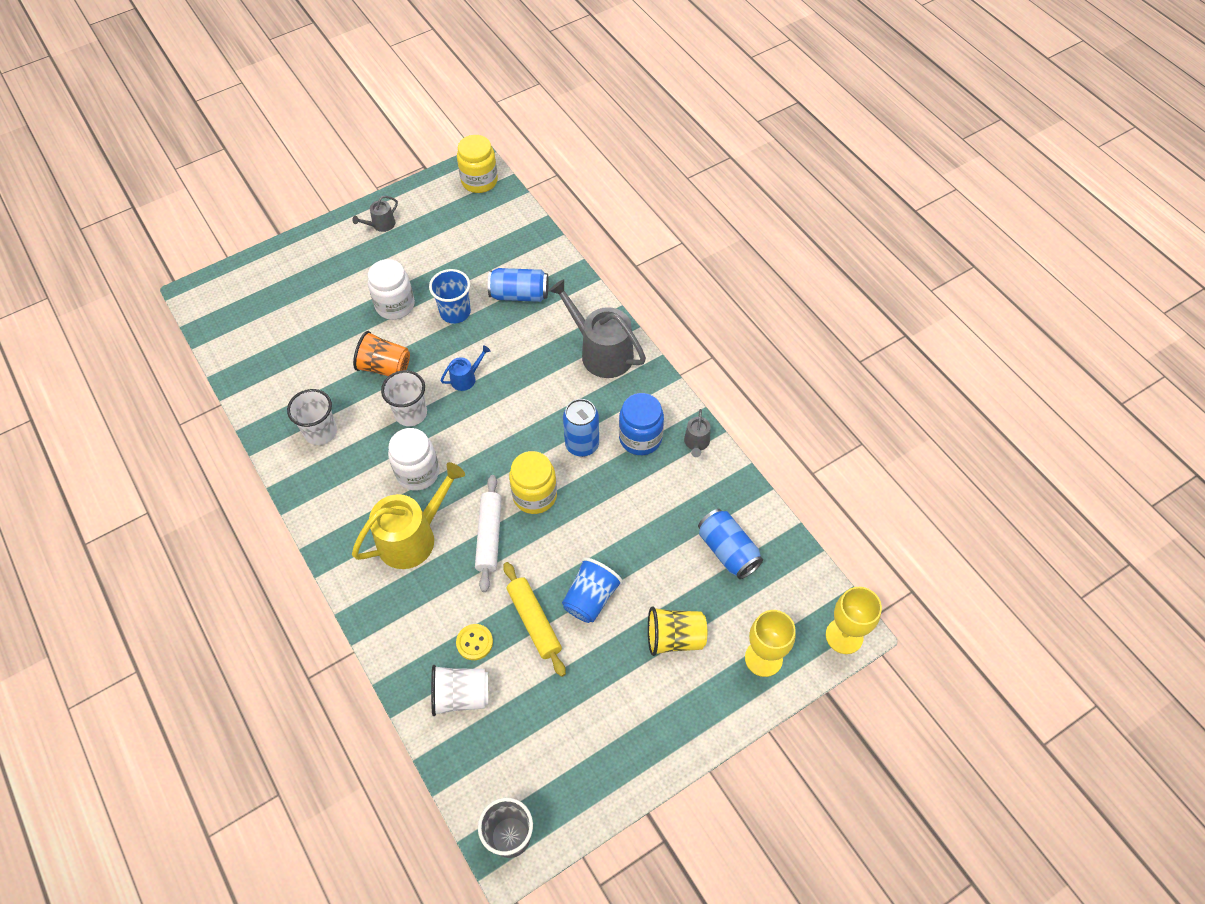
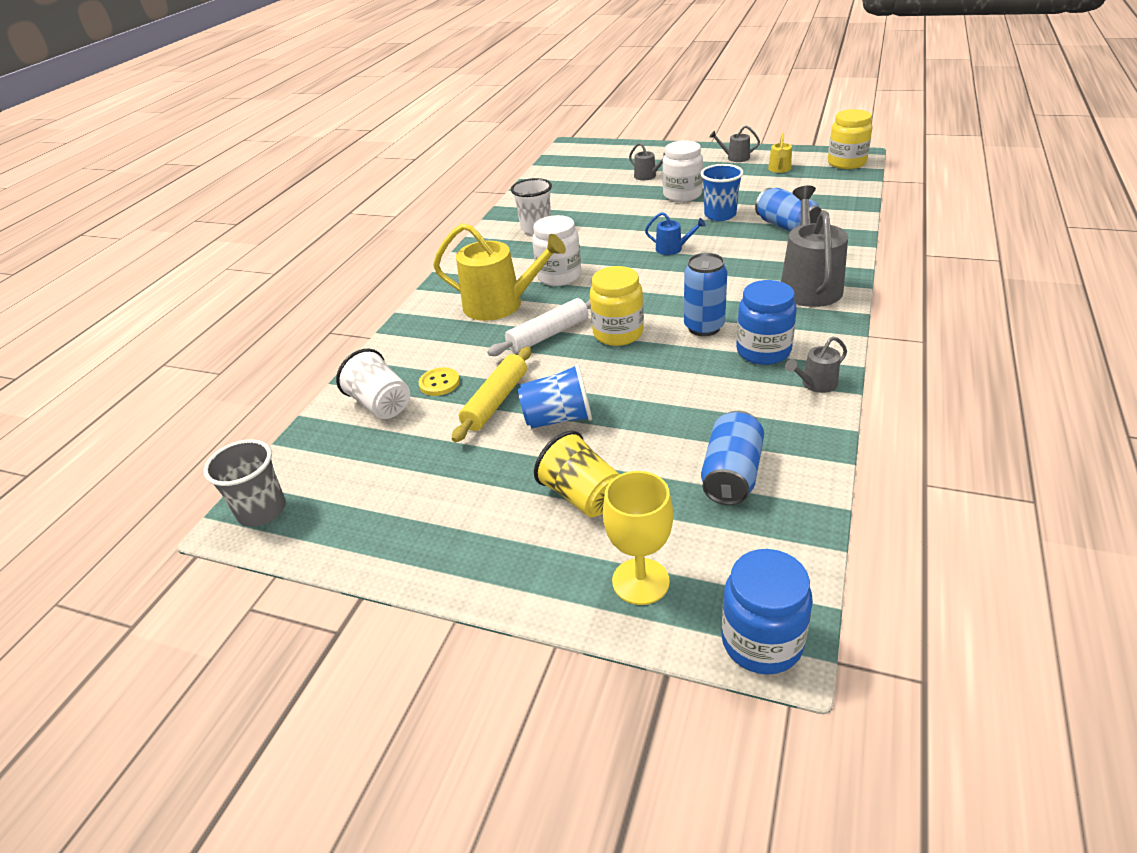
camera: 55 degrees right, 20 degrees down
(333, 298) = (647, 176): none -> grey watering can
(385, 367) = (626, 219): orange cup -> none
(411, 413) = (605, 247): white cup -> none
(436, 221) = (779, 169): none -> yellow watering can
(844, 636) = (762, 642): yellow goblet -> blue jar

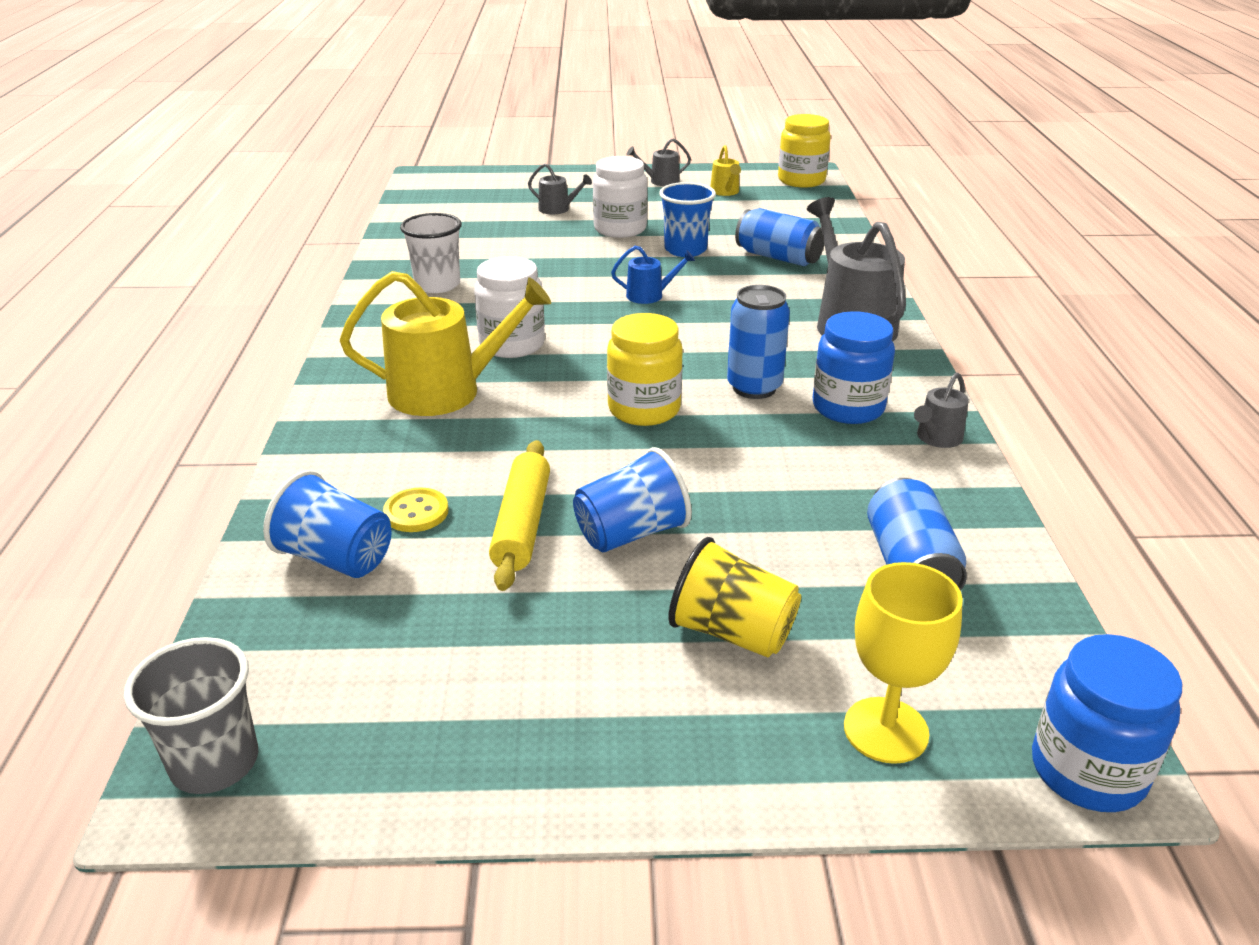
camera: 25 degrees left, 5 degrees down
(381, 405) = (336, 558): white cup -> blue cup
(548, 335) = (545, 423): white rolling pin -> none

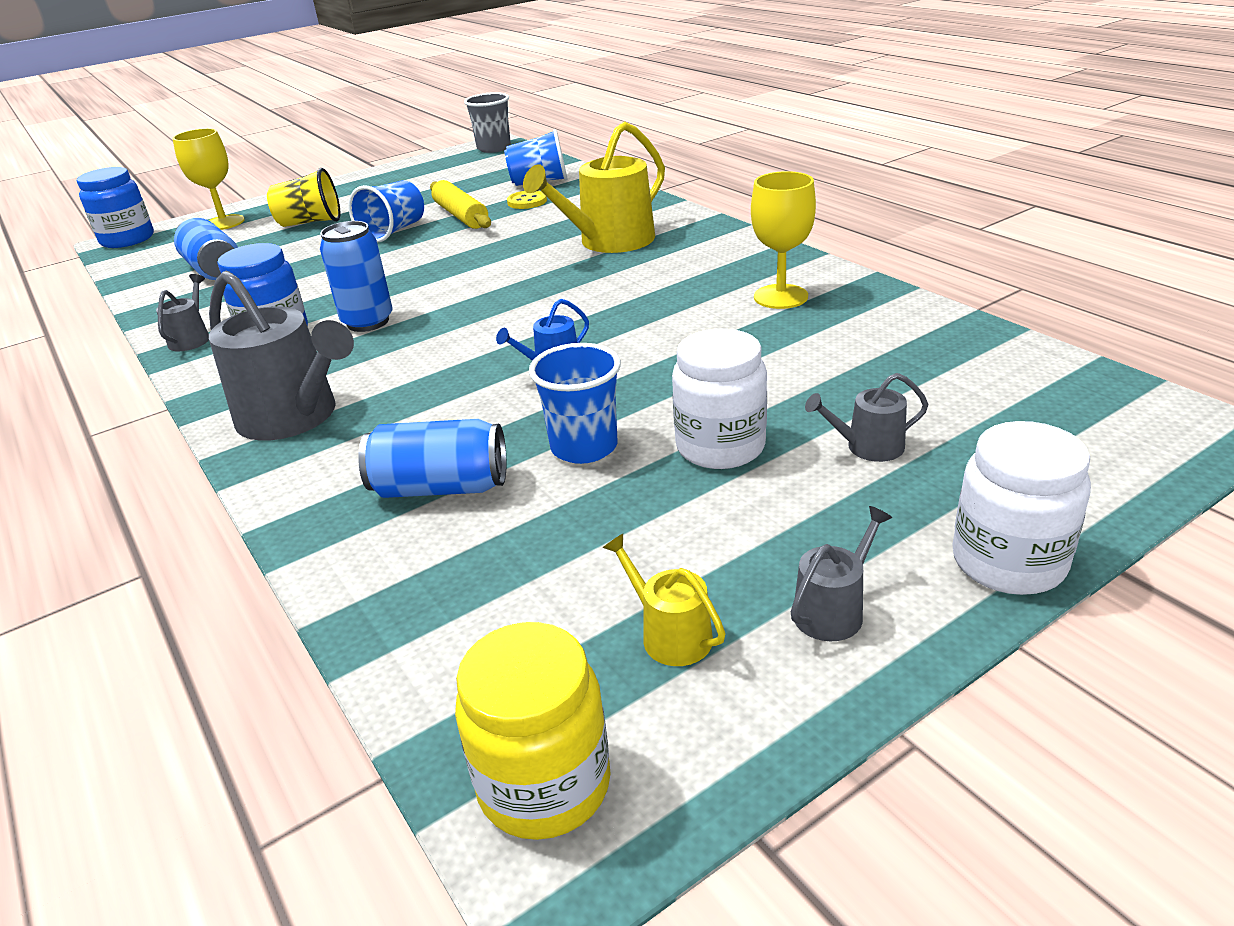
camera: 150 degrees right, 0 degrees up
(437, 285) = (780, 297): white cup -> yellow goblet
(512, 344) = (615, 280): white jar -> white jar (1008, 562)
(644, 409) = (447, 280): yellow jar -> none

